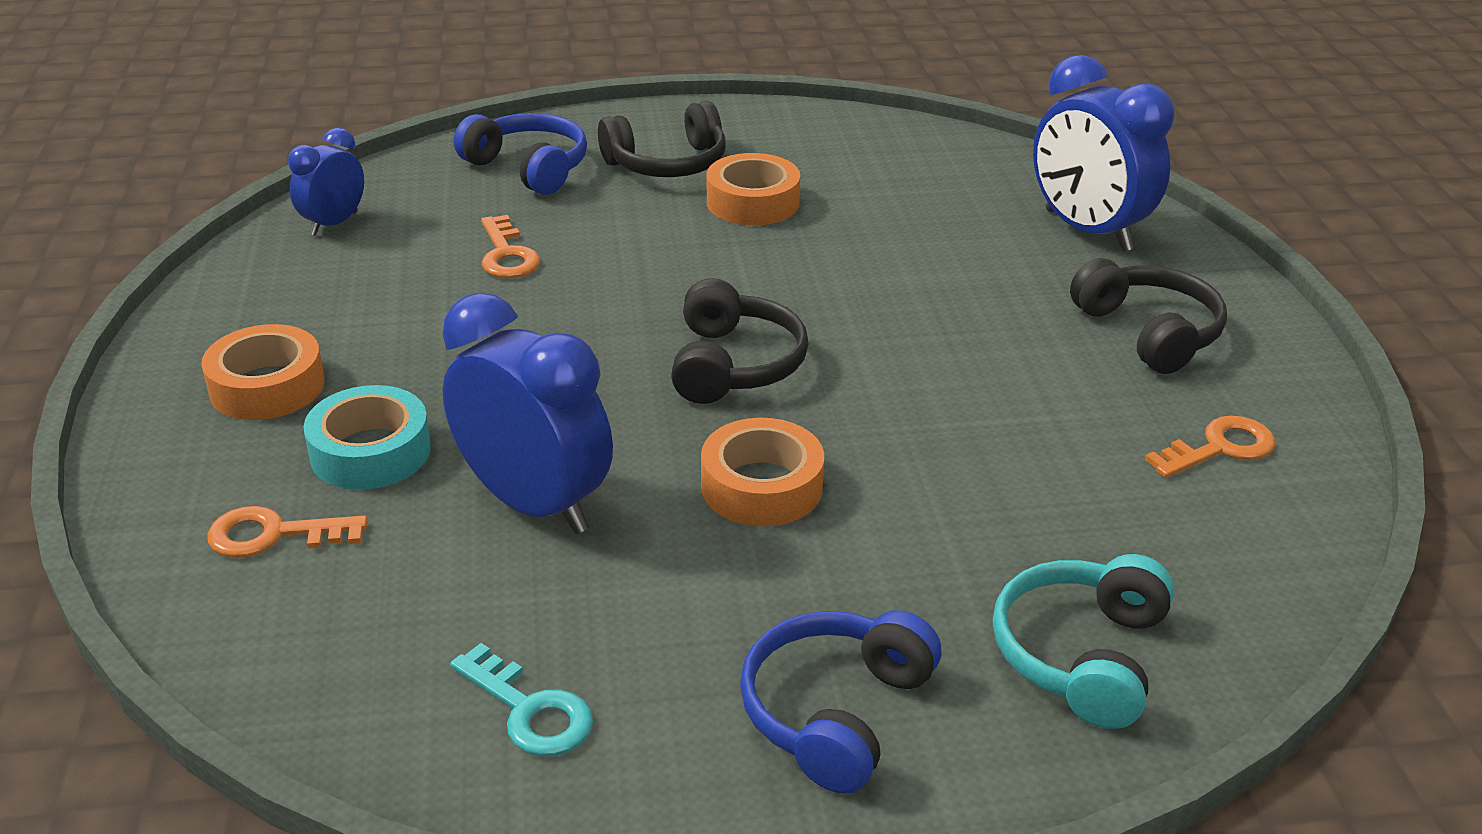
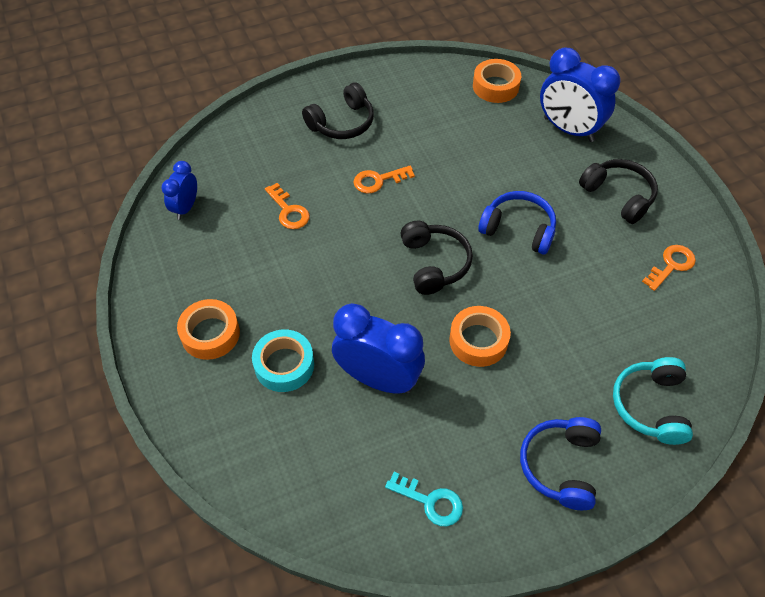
camera: 15 degrees left, 20 degrees up
(273, 535) = (263, 430): orange key -> orange key (378, 180)
(528, 168) = (270, 141): blue headphones -> blue headphones (518, 229)
(752, 202) = (397, 143): orange tape -> orange tape (495, 86)

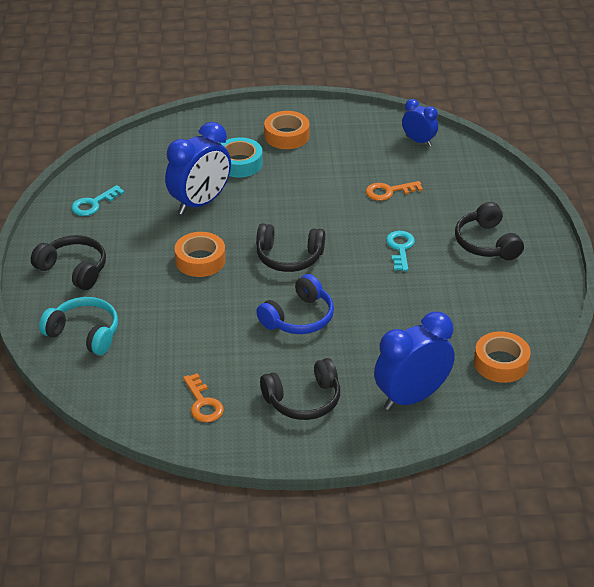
camera: 110 degrees right, 15 degrees down
(378, 180) = (400, 248): orange key -> turquoise key
(560, 466) = (73, 270): blue headphones -> black headphones

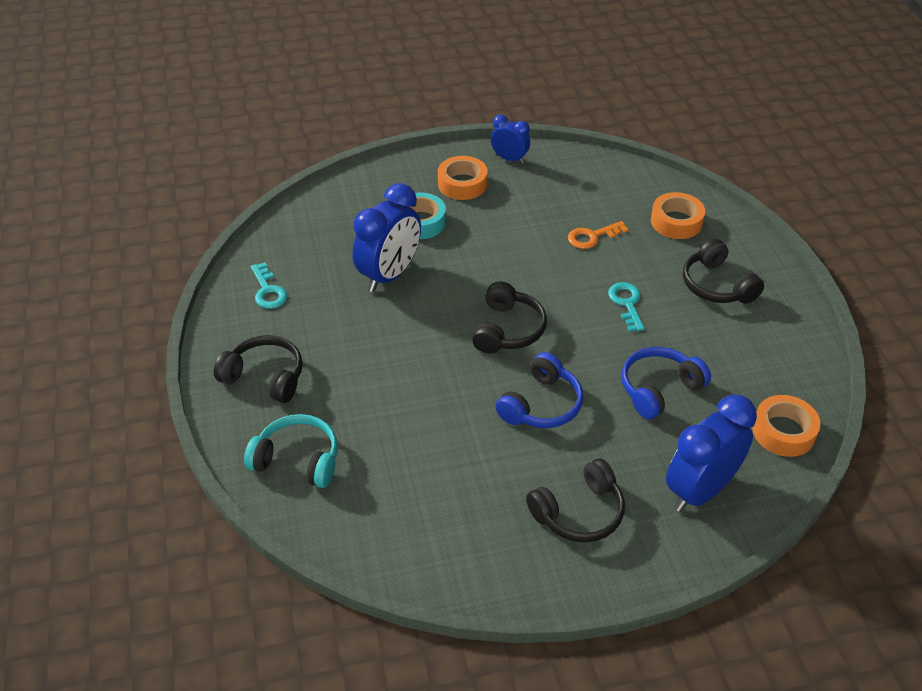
camera: 10 degrees left, 5 degrees up
(93, 204) = (268, 291): turquoise key -> turquoise key turned 60 degrees counterclockwise
(200, 260) = (409, 346): orange tape -> orange tape (676, 222)
(203, 403) = (463, 534): orange key -> none
(289, 257) = (507, 330): black headphones -> black headphones turned 75 degrees counterclockwise
(404, 318) = (659, 389): none -> blue headphones
(419, 141) = (605, 174): blue clock -> blue clock (509, 159)

